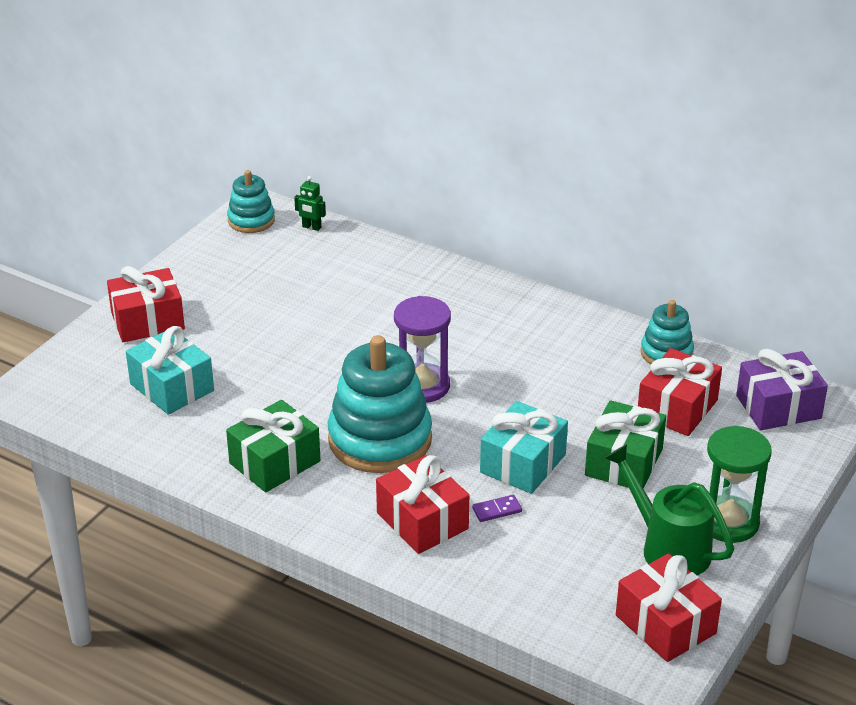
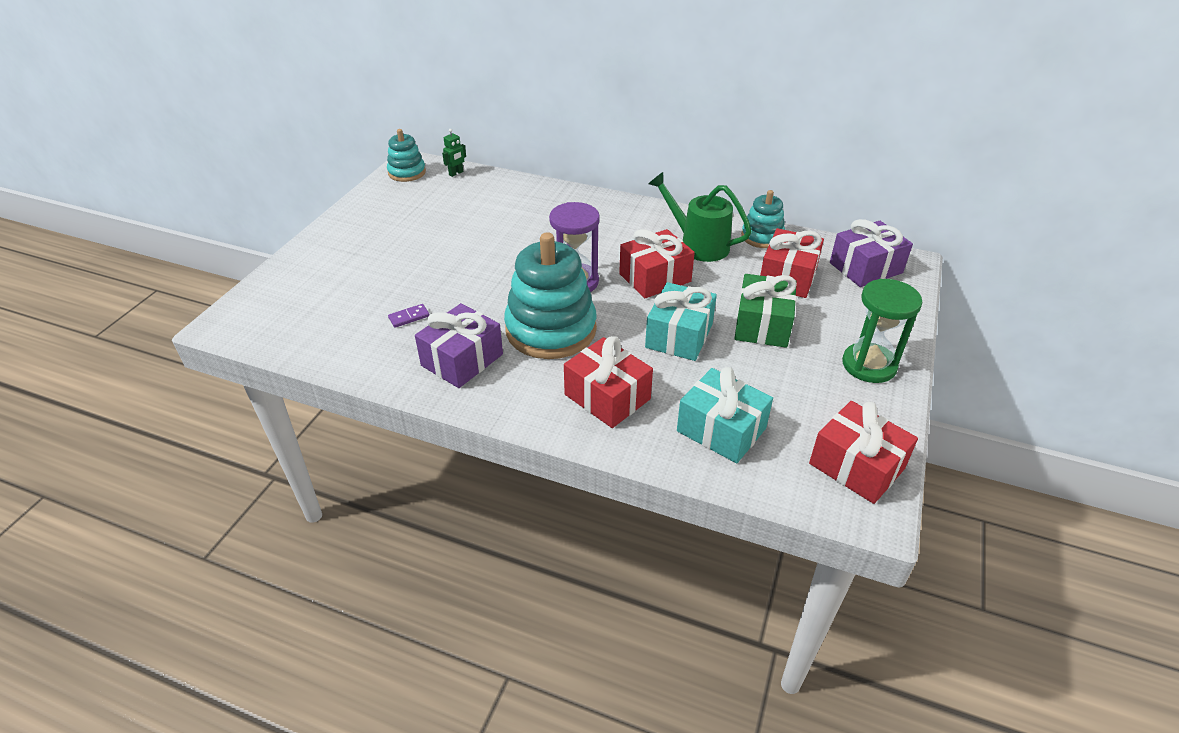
camera: 10 degrees left, 5 degrees up
(147, 321) = (331, 254): red gift -> red gift (655, 278)
(172, 387) = (359, 306): turquoise gift -> turquoise gift (721, 430)
(275, 462) = (462, 360): green gift -> purple gift
(311, 227) = (456, 173): green robot -> green robot turned 60 degrees counterclockwise
(497, 510) = (670, 379): purple domino -> purple domino (409, 317)
(667, 547) = (828, 393): green watering can -> green watering can (697, 244)

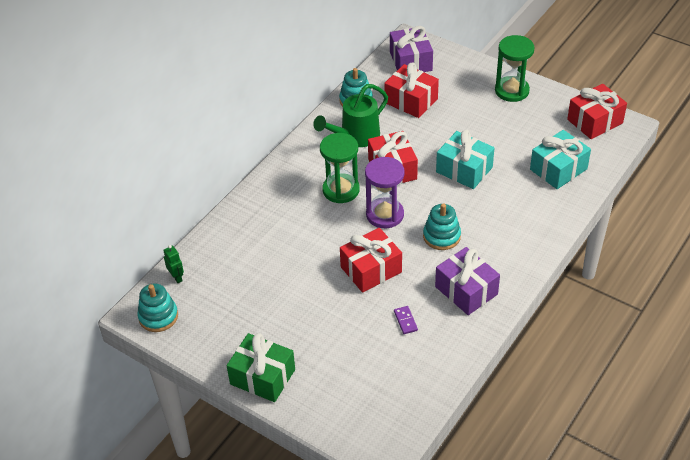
camera: 75 degrees left, 5 degrees up
(551, 329) = (441, 236): turquoise stacking toy -> turquoise stacking toy, size x0.54
(605, 246) = (341, 190): none -> green hourglass
(607, 397) = (520, 216): red gift -> red gift (371, 269)
(762, 325) = (461, 127): green gift -> green gift (262, 377)

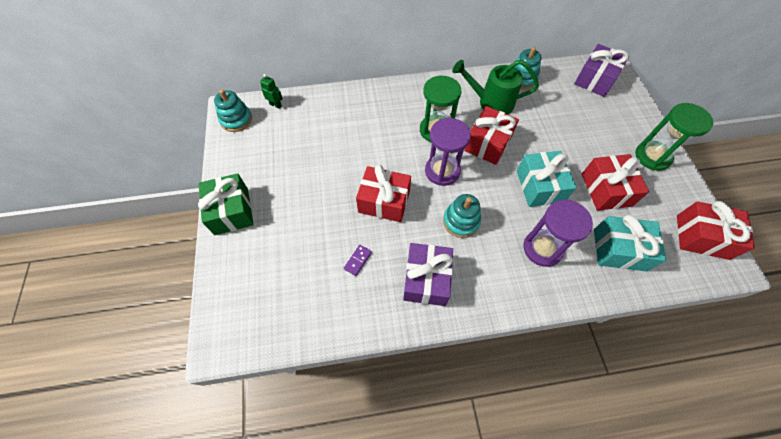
camera: 45 degrees right, 15 degrees up
(177, 277) = (276, 105): green robot -> green robot turned 75 degrees counterclockwise
(411, 101) = (561, 107): red gift -> red gift (606, 190)
(513, 208) = (542, 248): none -> purple hourglass

